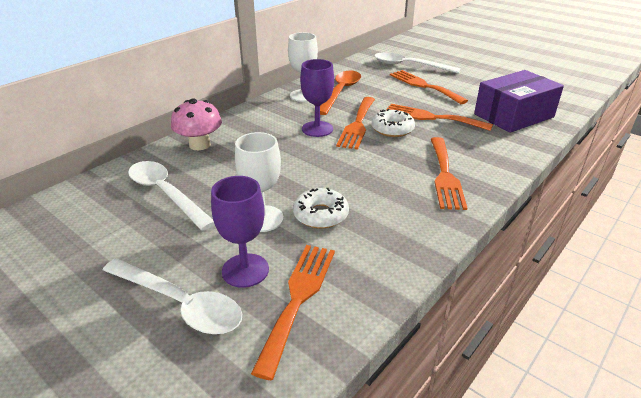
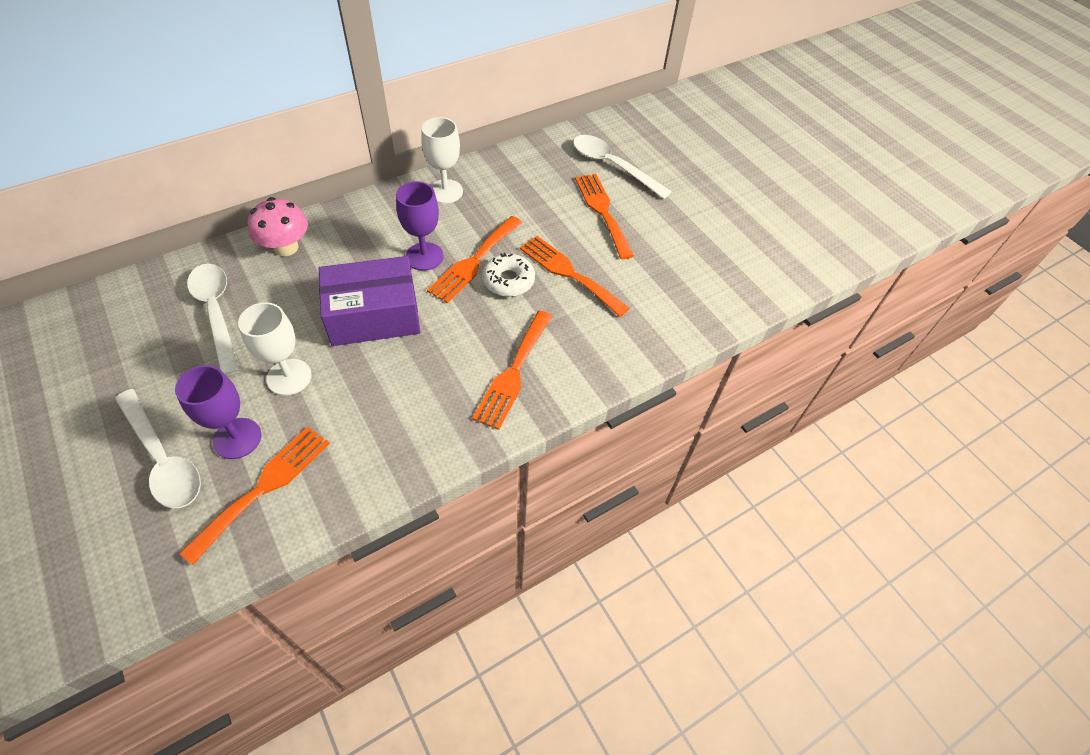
camera: 15 degrees right, 20 degrees up
(320, 215) = (347, 389): white donut -> none
(340, 92) = (492, 197): orange spoon -> none
(513, 115) = (672, 297): purple box -> purple box (374, 315)

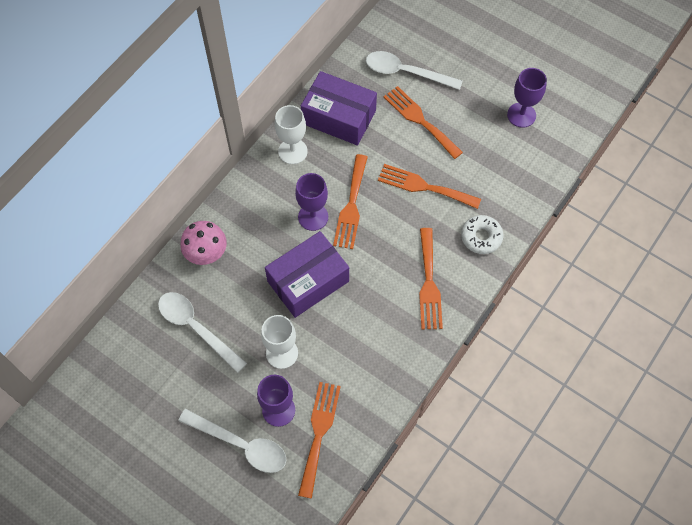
camera: 20 degrees left, 10 degrees up
(508, 280) = (385, 211): white donut -> white donut (481, 237)
(515, 179) = (339, 117): none -> purple box
(724, 246) = (521, 115): none -> purple goblet

